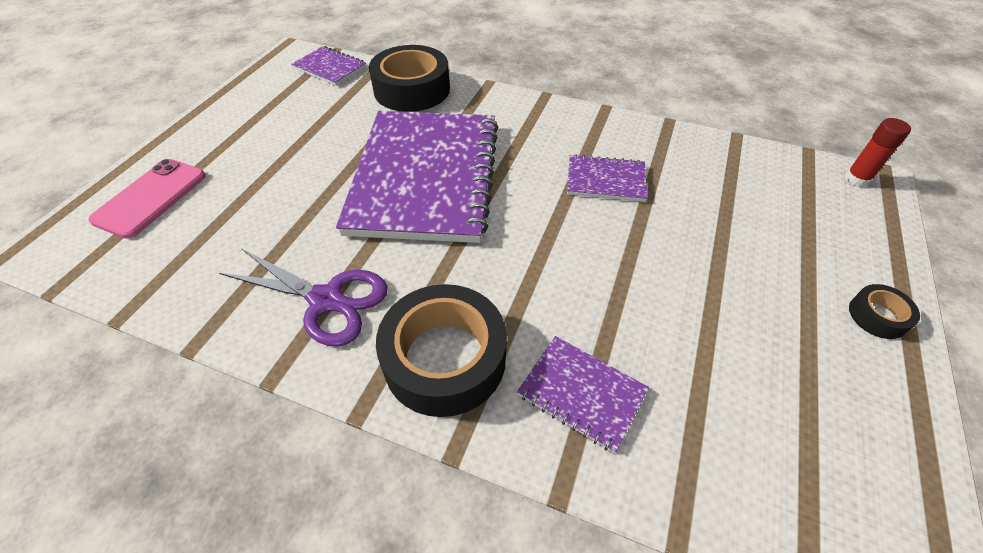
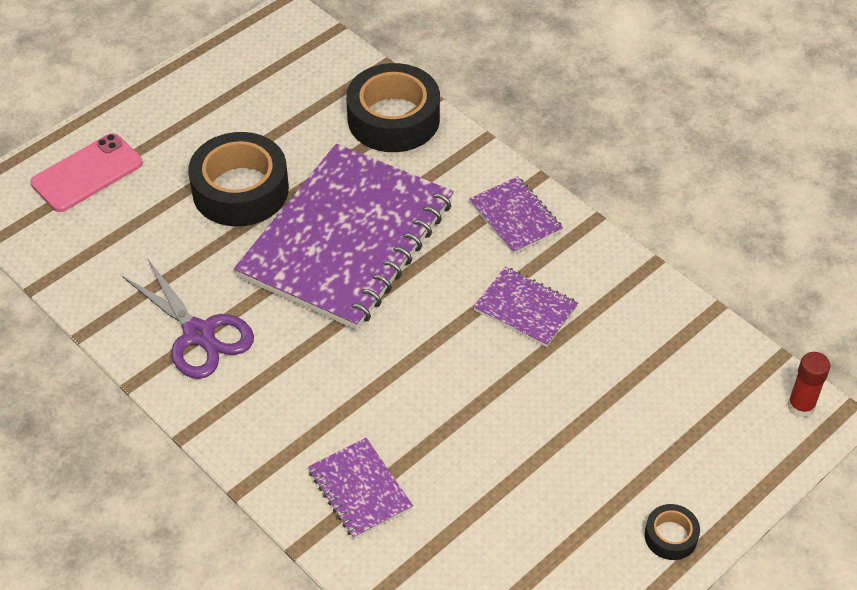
camera: 25 degrees right, 0 degrees up
(330, 68) = (319, 55): purple notebook -> purple notebook (515, 217)
(444, 358) = (269, 420): black tape -> black tape (240, 190)

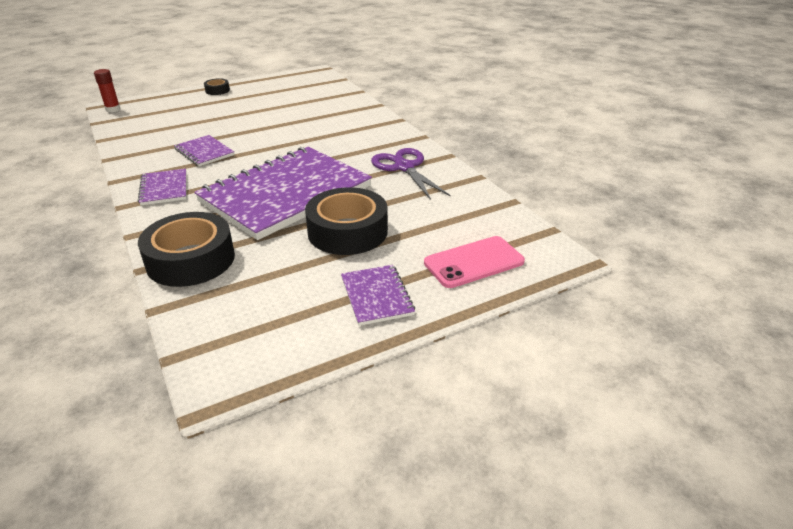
camera: 165 degrees left, 15 degrees down
(360, 490) = (342, 113): purple notebook -> purple notebook (376, 296)

